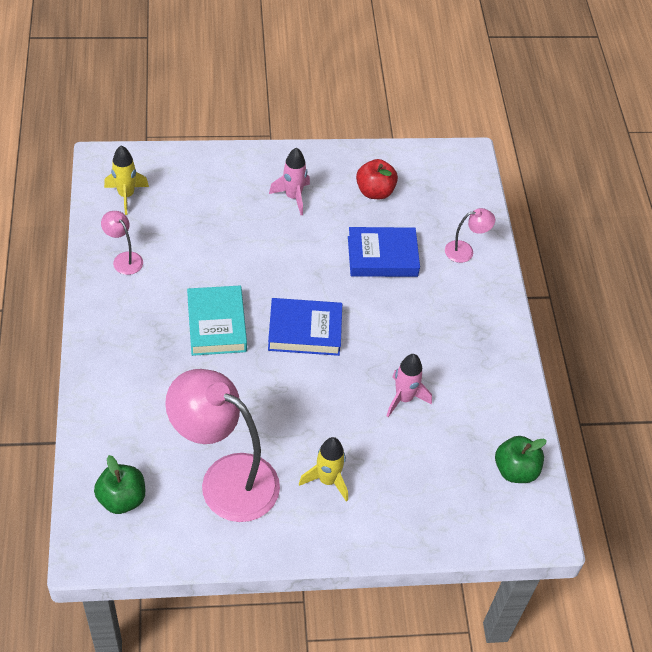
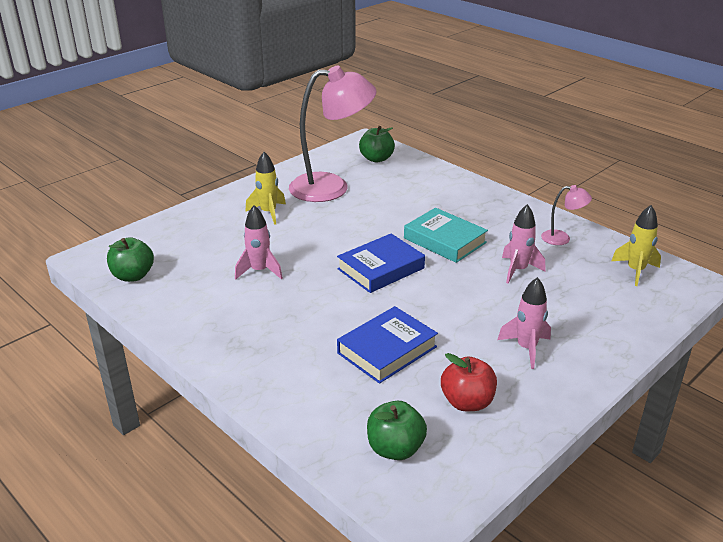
camera: 145 degrees right, 20 degrees down
(205, 255) = (518, 270): none -> pink rocket
(446, 195) = (395, 449): none -> green apple
(465, 251) = (315, 403): pink lamp -> none

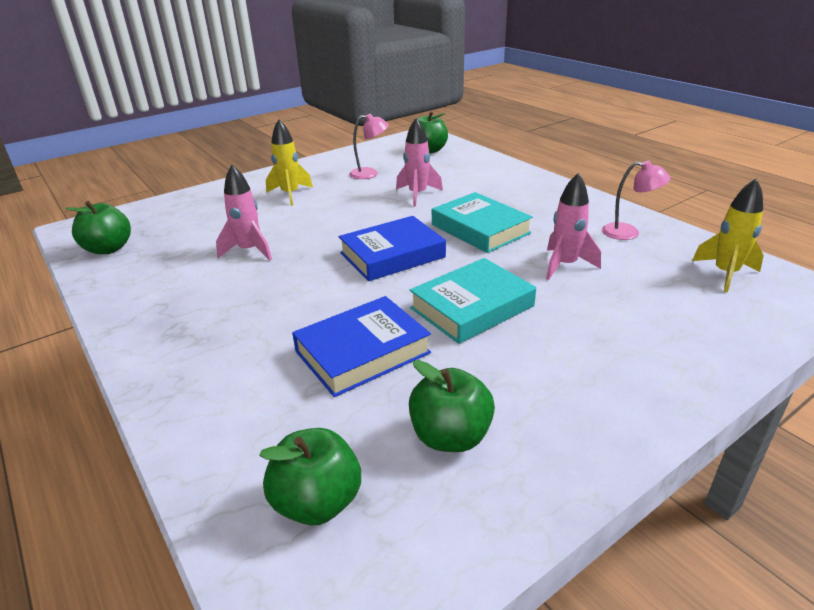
camera: 10 degrees right, 0 degrees up
(331, 187) = (370, 174): pink lamp -> pink lamp, size x0.43
(456, 309) = (472, 307): none -> turquoise book
(467, 402) = (450, 436): red apple -> green apple
(526, 348) = (557, 364): pink rocket -> pink rocket (417, 195)

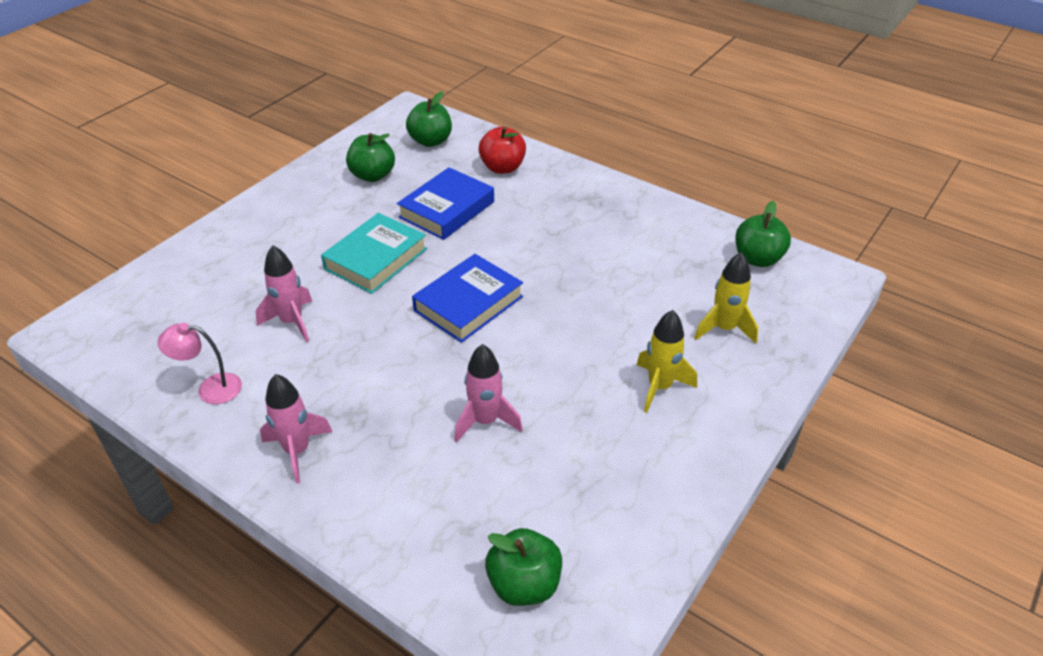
camera: 160 degrees right, 10 degrees up
(240, 406) = (502, 168): none -> red apple
(249, 251) = (616, 282): pink rocket -> pink rocket (297, 451)
(370, 174) = (585, 468): pink lamp -> none
(480, 229) = (385, 363): turquoise book -> none
(725, 274) = (135, 339): yellow rocket -> yellow rocket (724, 329)

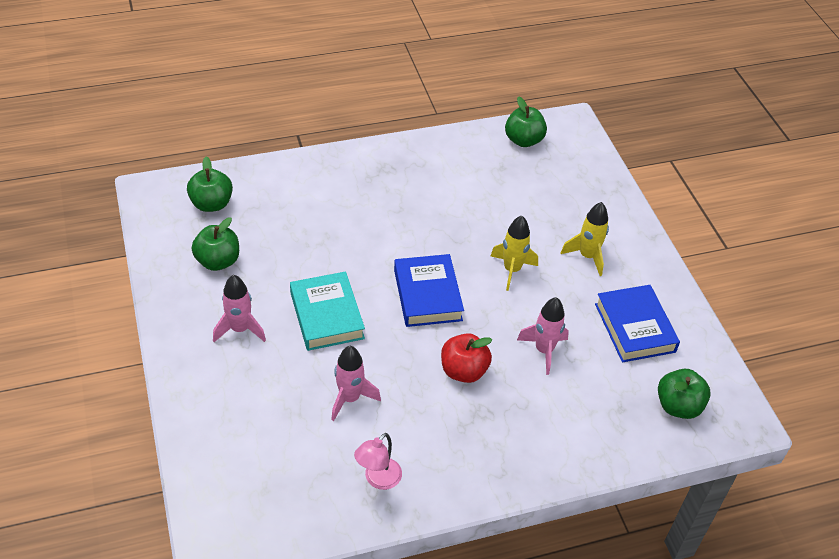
camera: 55 degrees left, 5 degrees up
(297, 451) = (485, 458): pink rocket -> pink rocket (240, 329)
(446, 209) = (311, 246): blue book -> blue book (634, 328)
(502, 168) = (295, 188): red apple -> red apple (463, 371)
(724, 329) = (567, 197): yellow rocket -> yellow rocket (512, 270)

